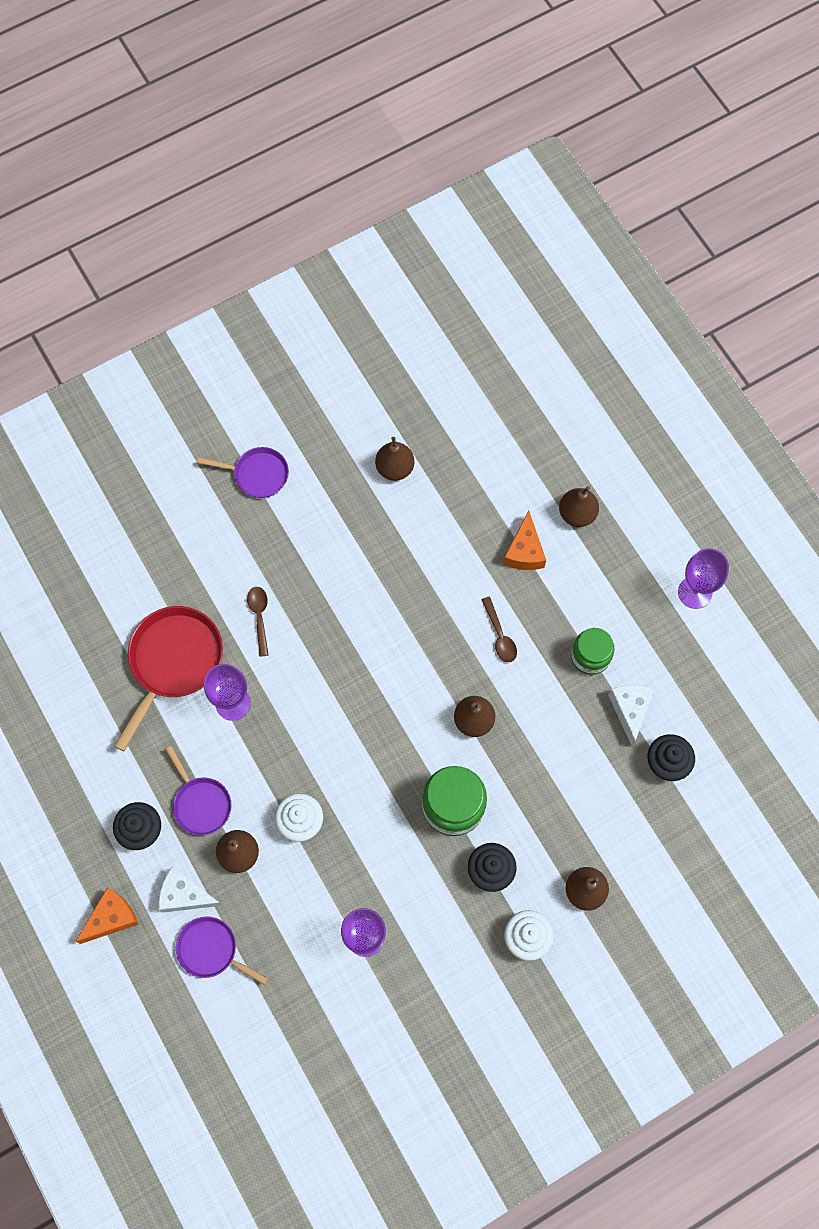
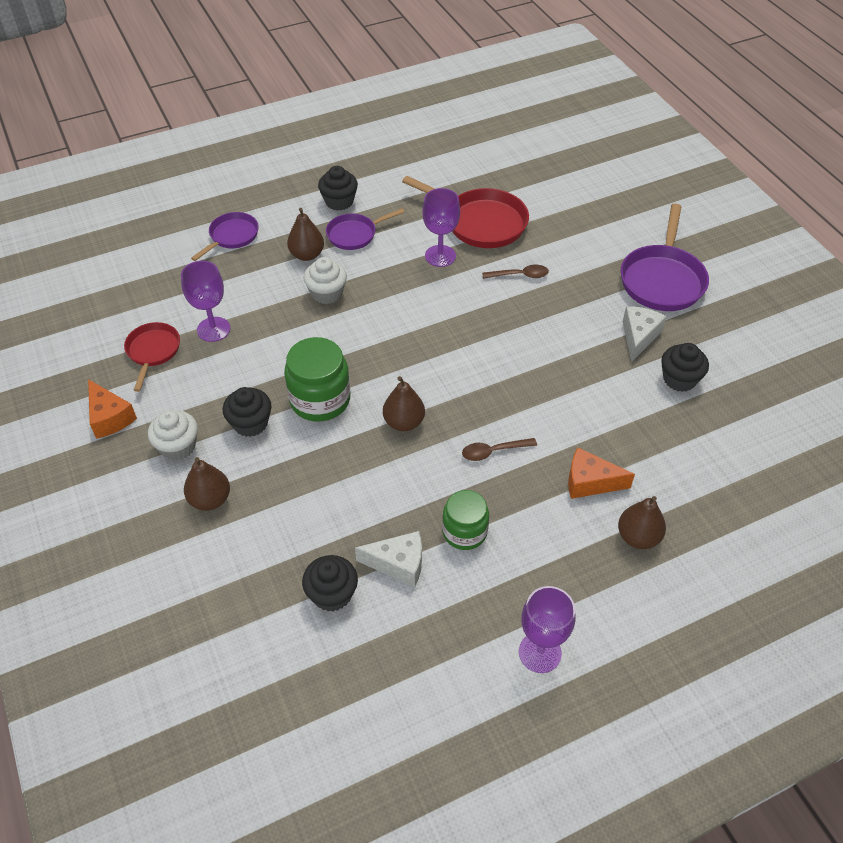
camera: 95 degrees right, 20 degrees down
(111, 918) = (273, 185): orange cheese -> orange cheese (109, 417)
(185, 895) = (280, 223): white cheese -> white cheese (639, 337)
(257, 474) = (662, 280): purple pan -> purple pan, size x1.67
(395, 468) = (679, 379): brown pear -> black cupcake
(403, 998) = (153, 351): none -> red pan

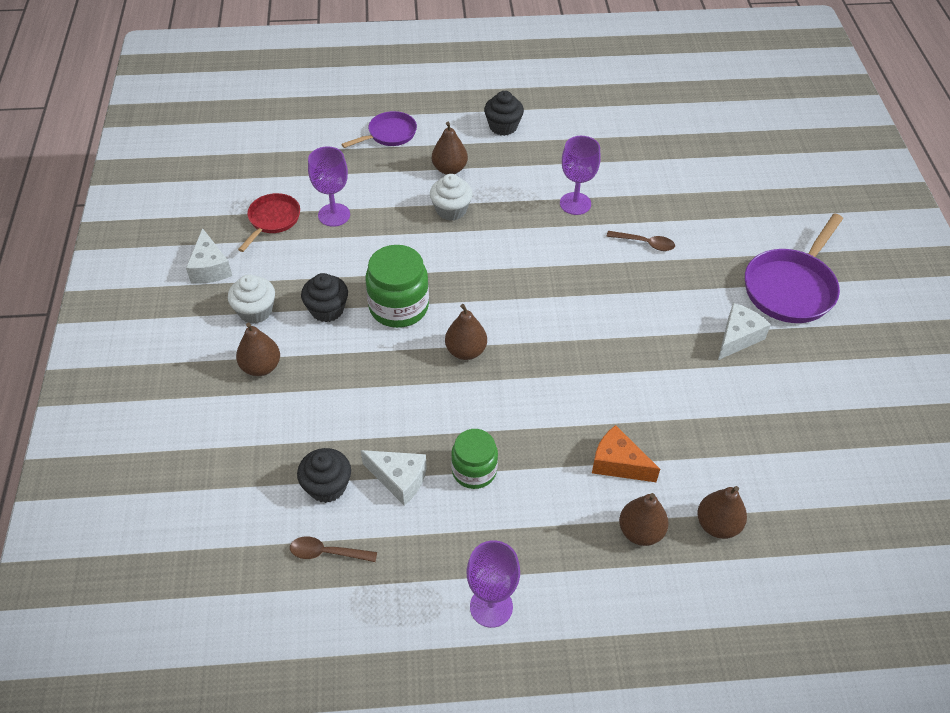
camera: 20 degrees right, 0 degrees up
(109, 417) = (210, 268): orange cheese -> white cheese
(354, 234) = (503, 161): purple pan -> none
(480, 222) = (630, 182): red pan -> none
(493, 451) = (538, 404): brown spoon -> brown spoon (327, 553)
(679, 379) = (760, 392): black cupcake -> none
(699, 508) = (717, 525): none -> brown pear

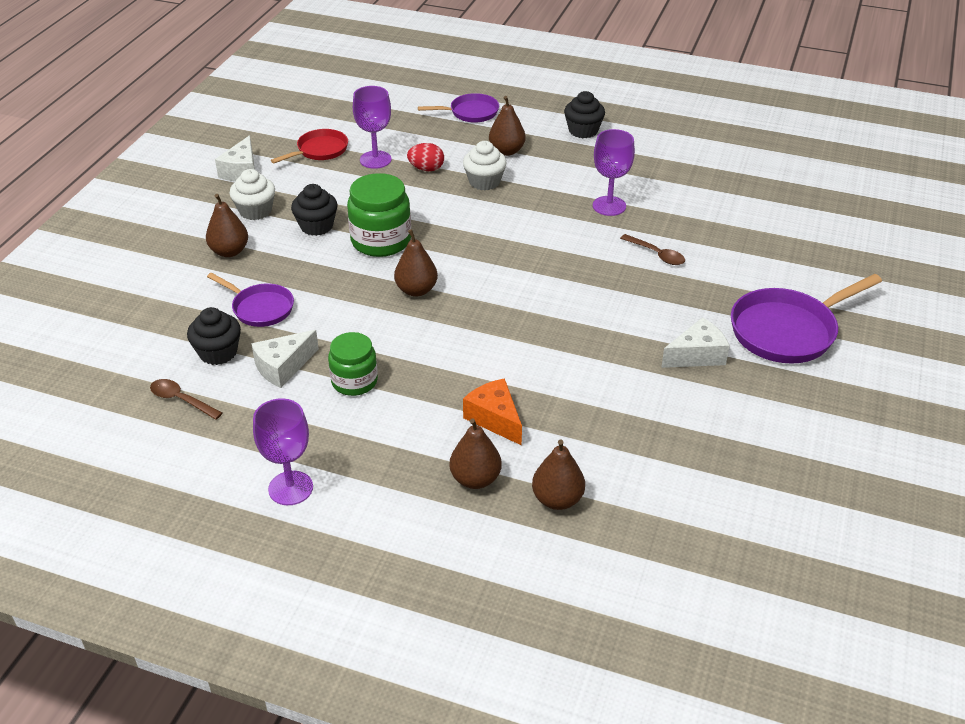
camera: 25 degrees right, 10 degrees down
(334, 422) = (260, 308): none -> purple pan
(389, 211) = (426, 169): none -> red egg
(399, 479) = (283, 367): white cheese -> white cheese turned 90 degrees clockwise

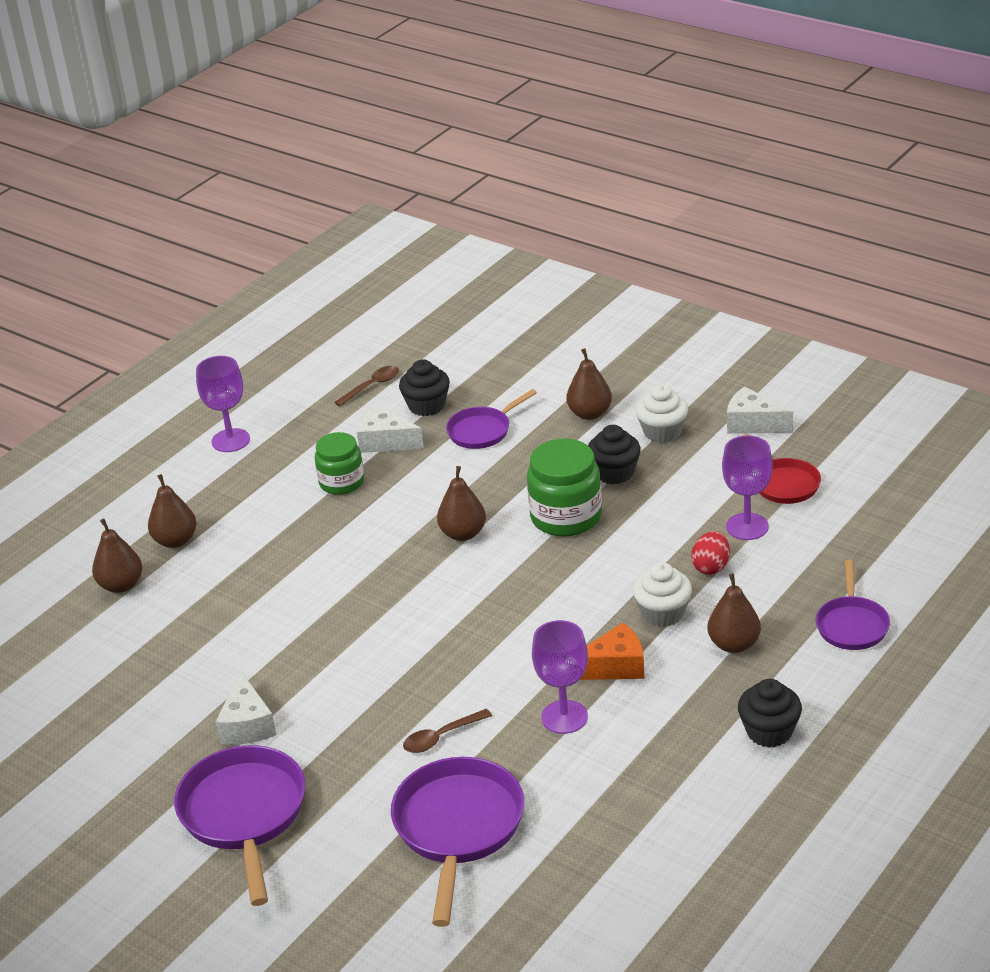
camera: 110 degrees right, 5 degrees down
(283, 367) = (385, 442): white cheese -> white cheese turned 45 degrees counterclockwise
(495, 418) = (241, 562): orange cheese -> orange cheese (614, 667)
(735, 231) = (458, 828): none -> purple pan

